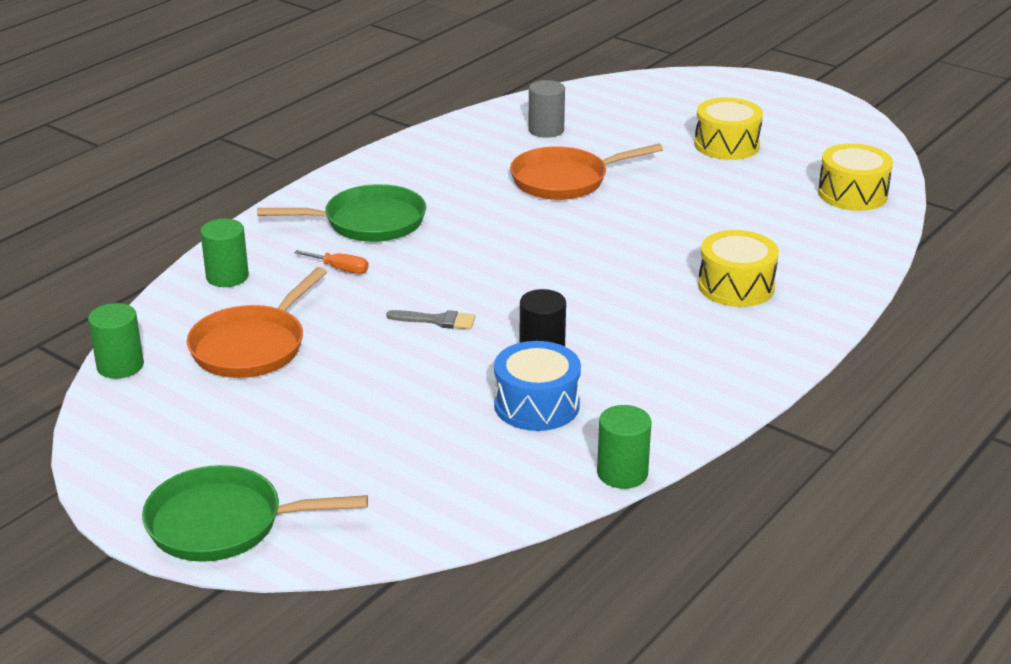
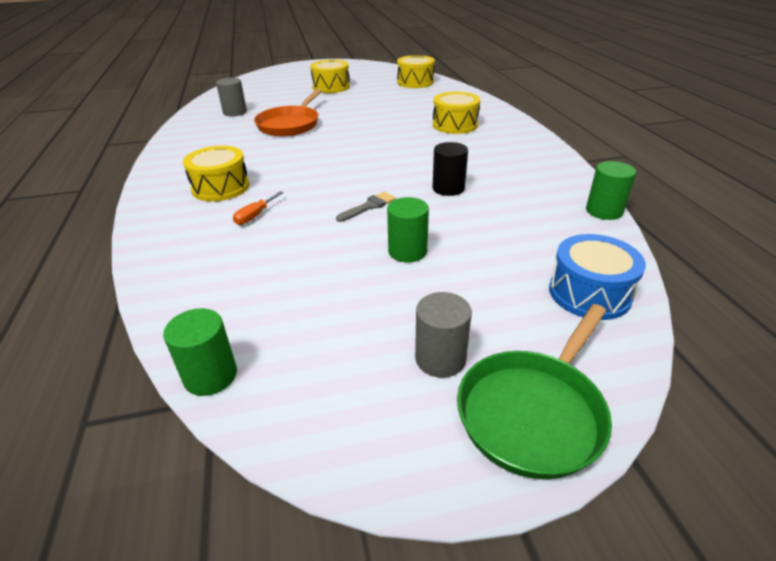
camera: 50 degrees left, 5 degrees up
(227, 276) = (181, 263): green cylinder -> green cylinder (407, 251)
(241, 458) = (440, 358): none -> grey cylinder
(252, 346) = (290, 289): orange pan -> none
(340, 269) = (255, 216): orange screwdriver -> orange screwdriver turned 150 degrees clockwise
(368, 222) = (220, 187): green pan -> yellow drum
(536, 405) = (504, 210): blue drum -> blue drum (589, 293)

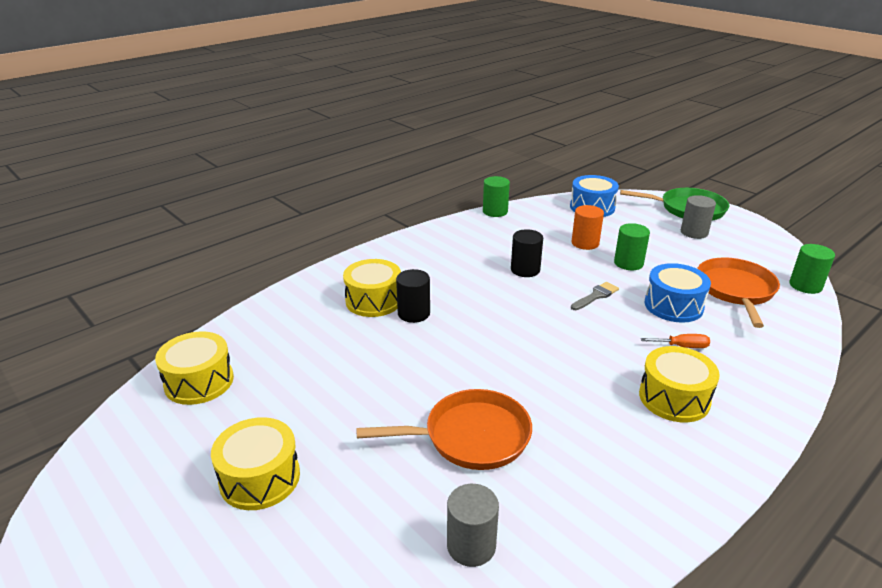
camera: 120 degrees left, 5 degrees down
(277, 299) = (735, 290): none -> orange pan
(306, 240) = (673, 305): none -> blue drum
(369, 206) = (596, 296): grey brush -> grey brush turned 120 degrees clockwise
(424, 133) = (413, 313): none -> black cylinder
(478, 241) = (585, 243): none -> orange cylinder

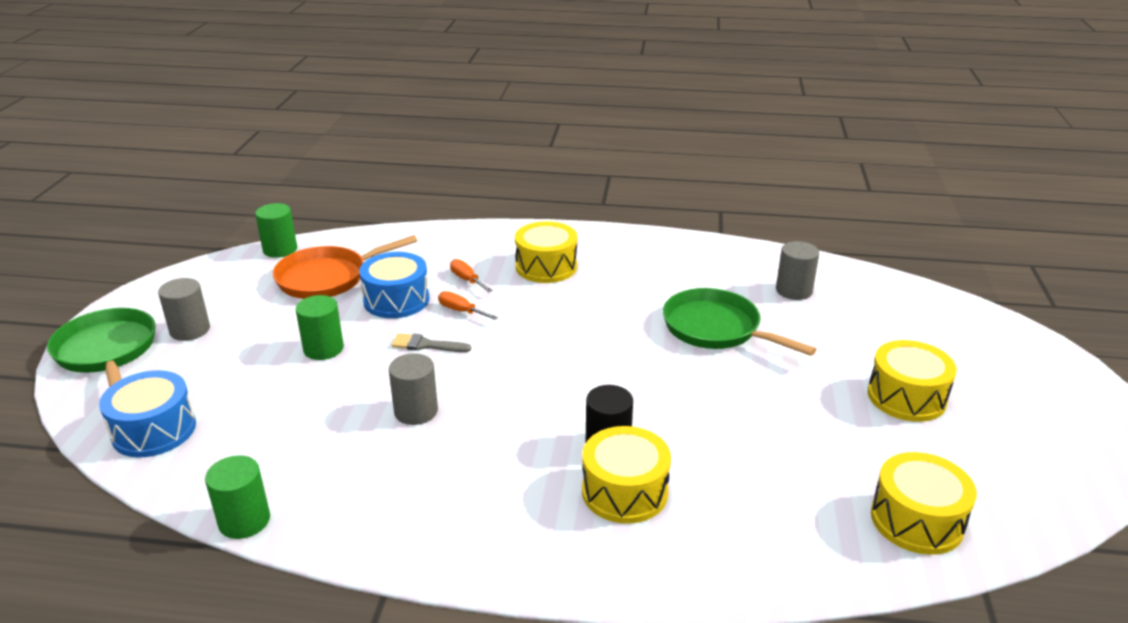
camera: 130 degrees left, 0 degrees up
(470, 436) = (716, 329): orange pan -> green pan
(525, 270) = (416, 411): black cylinder -> grey cylinder
(585, 243) = (293, 395): orange cylinder -> none
(631, 325) = (461, 311): none -> orange screwdriver

